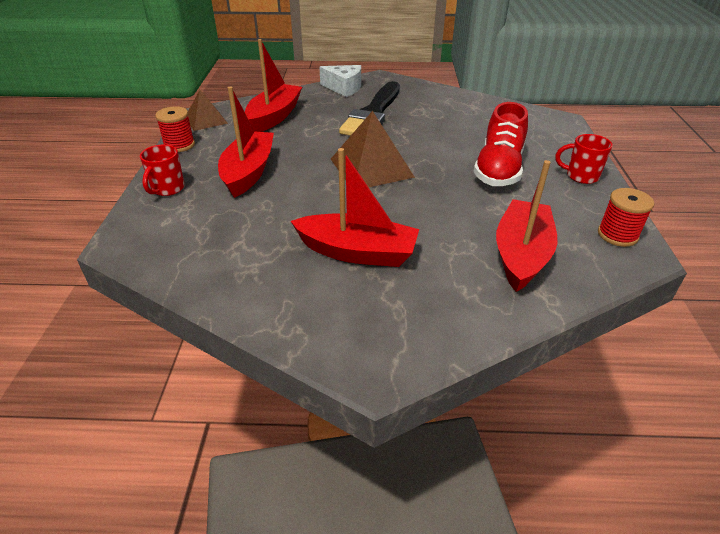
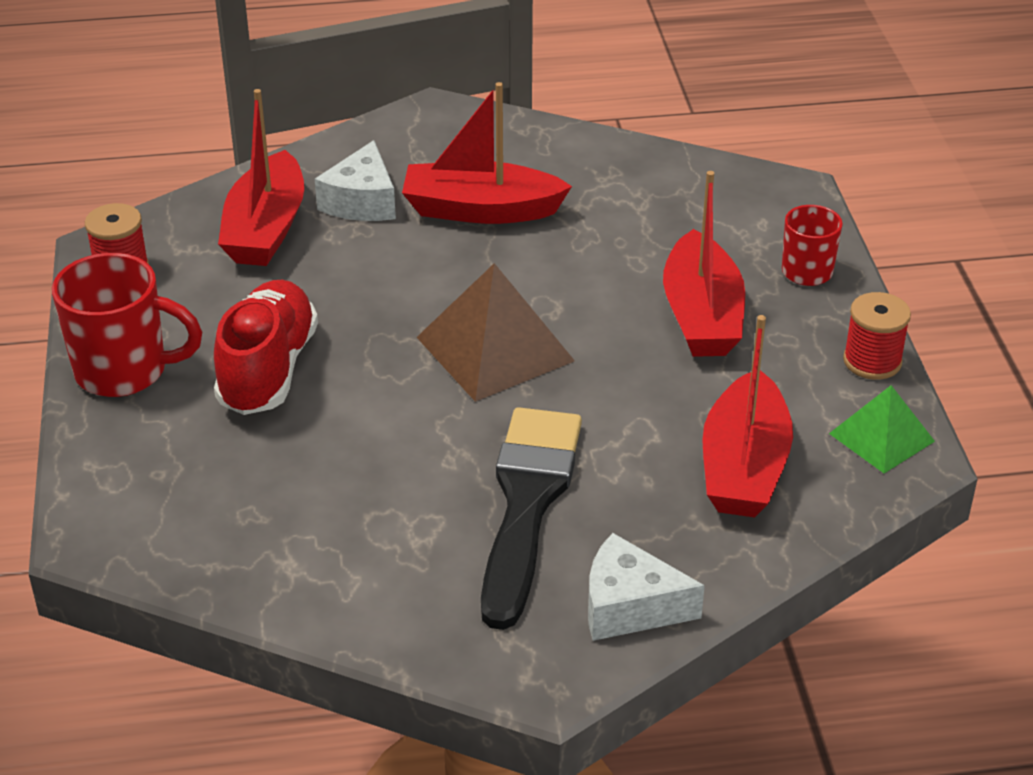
camera: 170 degrees right, 0 degrees up
(206, 120) = (881, 437): brown pyramid -> green pyramid
(449, 269) = (362, 202): none -> white cheese
(581, 176) = (124, 371): red mug -> red mug, size x1.65

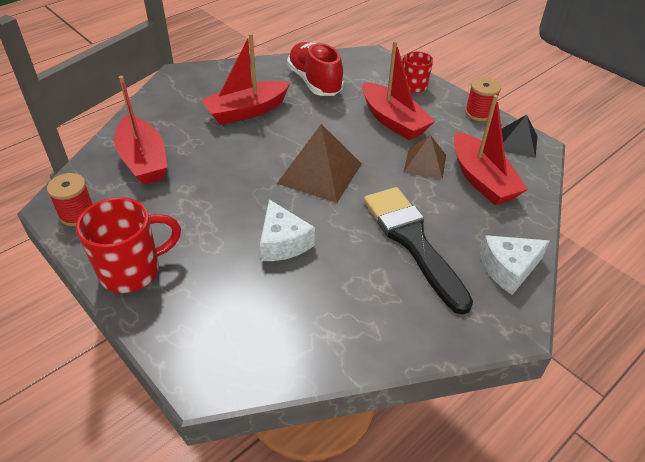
camera: 35 degrees left, 5 degrees up
(268, 370) = (215, 233): red shoe -> red shoe (314, 82)
(362, 202) = (182, 128): white cheese -> white cheese (283, 242)
(677, 403) = (425, 163): none -> brown pyramid
(881, 437) = (517, 143): green pyramid -> black pyramid

